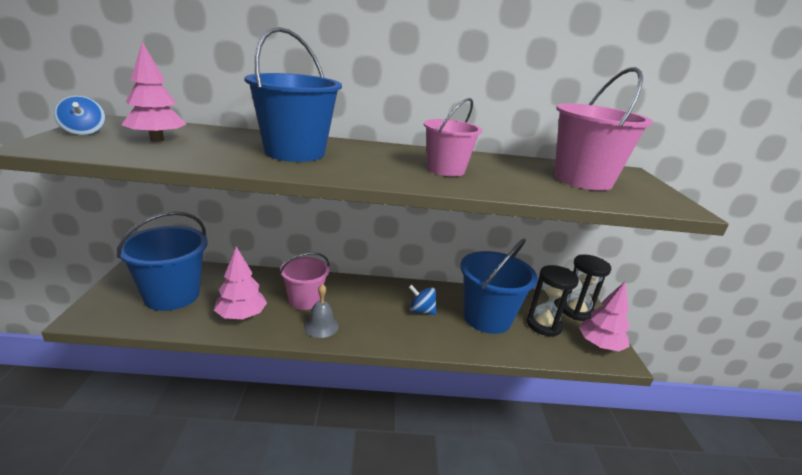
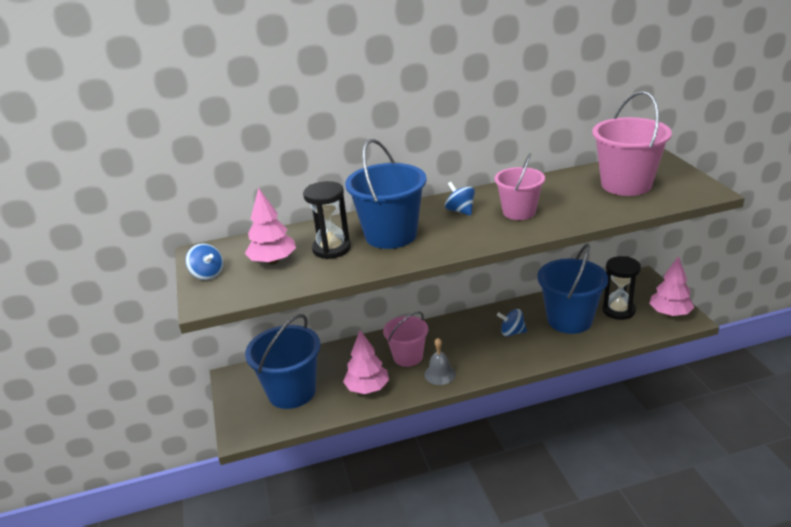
camera: 10 degrees left, 5 degrees up
(386, 155) = (460, 211): none -> blue spinning top
(576, 311) = (639, 288): black hourglass -> black hourglass (331, 249)

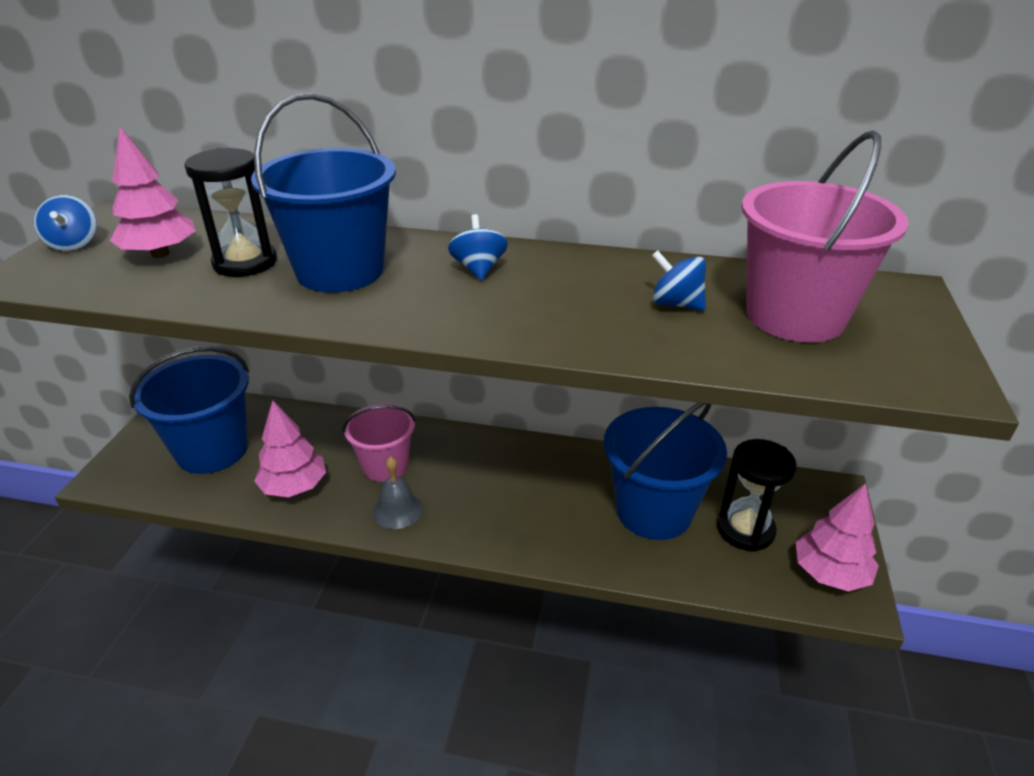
camera: 25 degrees right, 5 degrees up
(512, 332) = (552, 493): blue spinning top -> blue spinning top (676, 304)
(519, 212) = (559, 300): pink bucket -> none

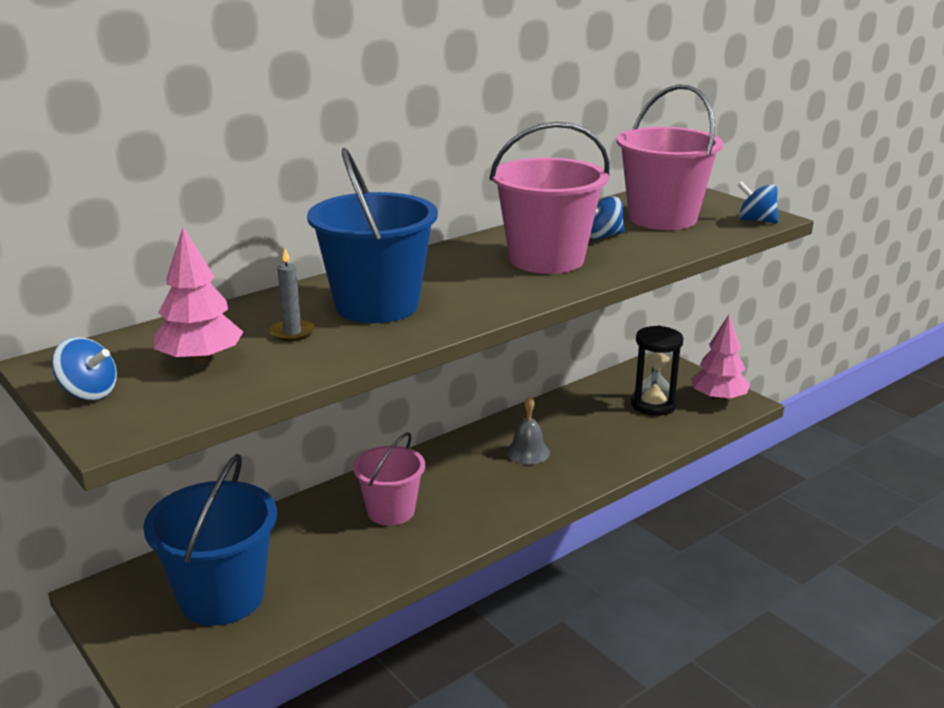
camera: 50 degrees left, 10 degrees down
(245, 263) = (292, 333): black hourglass -> grey candle
(294, 487) = (349, 567): pink tree -> none
(397, 510) = (453, 526): grey bell -> grey bell (527, 452)
(478, 269) = (460, 266): blue spinning top -> blue spinning top (756, 220)
(561, 300) = (546, 259): none -> pink bucket
(654, 511) = (597, 425): blue bucket -> none

